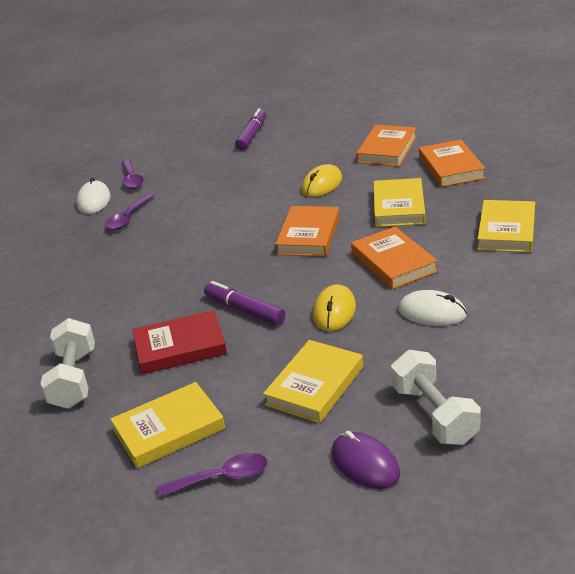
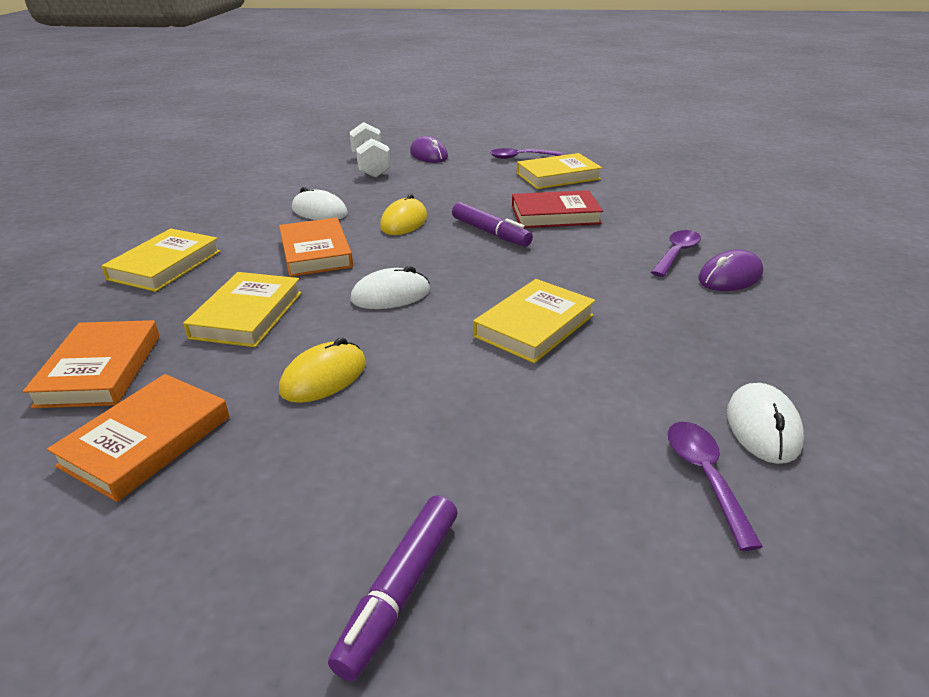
camera: 175 degrees left, 0 degrees up
(49, 293) = (730, 277): none -> purple mouse
(74, 379) = (649, 206): white dumbbell -> none
(128, 218) = (669, 371): purple spoon -> purple spoon (676, 253)
(308, 236) = (391, 295): orange book -> white mouse
(315, 386) = (444, 184): yellow book -> yellow book (534, 326)

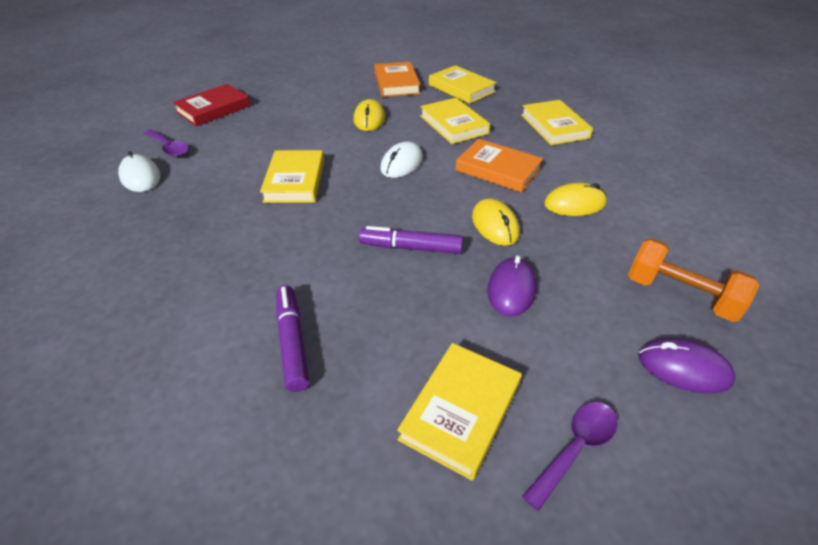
camera: 140 degrees right, 10 degrees up
(100, 369) = (461, 88): orange book -> yellow book
(319, 211) = (574, 204): white mouse -> yellow mouse
(371, 166) = (680, 295): white dumbbell -> orange dumbbell
(400, 591) = (263, 90): purple marker -> purple marker (292, 342)
(555, 215) = (381, 307): red book -> red book (213, 109)
(676, 253) = (223, 302): purple spoon -> none
(730, 277) = (164, 291): purple mouse -> purple mouse (511, 289)

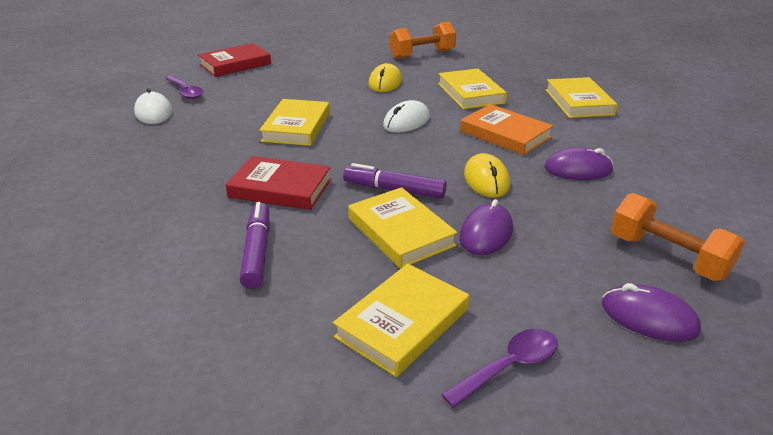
camera: 10 degrees right, 10 degrees down
(297, 258) = (280, 188): none -> red book
(396, 83) = (422, 54): orange book -> orange dumbbell
(461, 88) = (489, 63): yellow book -> yellow book (400, 232)
(574, 204) = (578, 169): yellow mouse -> purple mouse

